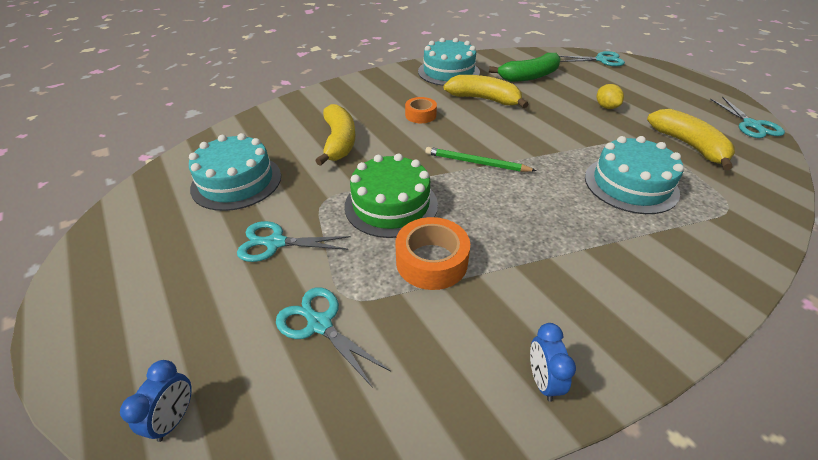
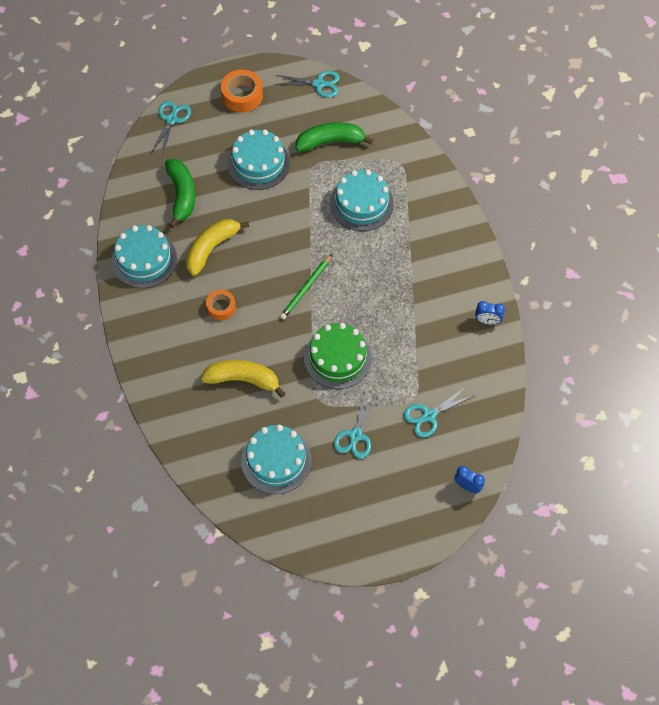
camera: 75 degrees left, 20 degrees up
(431, 261) = (398, 347): orange tape -> orange tape (242, 95)
(606, 107) = (258, 163): yellow lemon -> turquoise cake
(688, 145) = (330, 141): yellow banana -> green banana

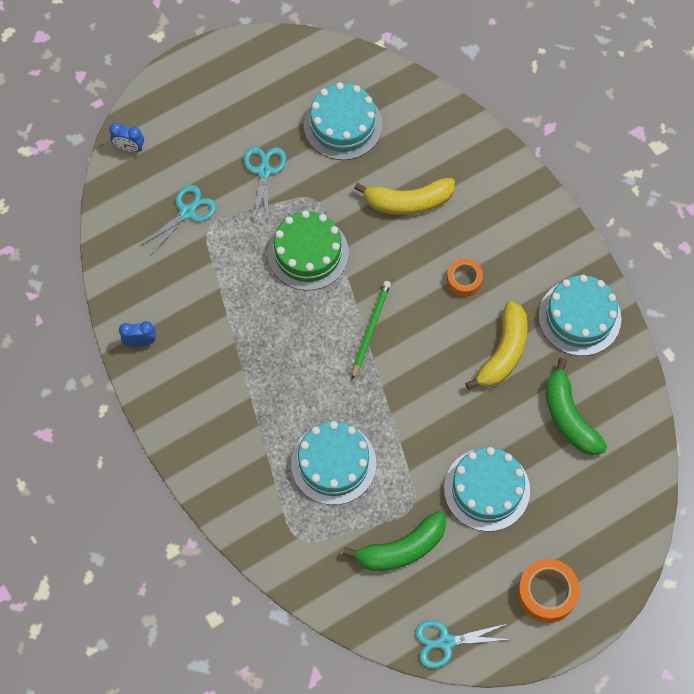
camera: 165 degrees right, 5 degrees up
(171, 120) = (628, 527): turquoise scissors -> none

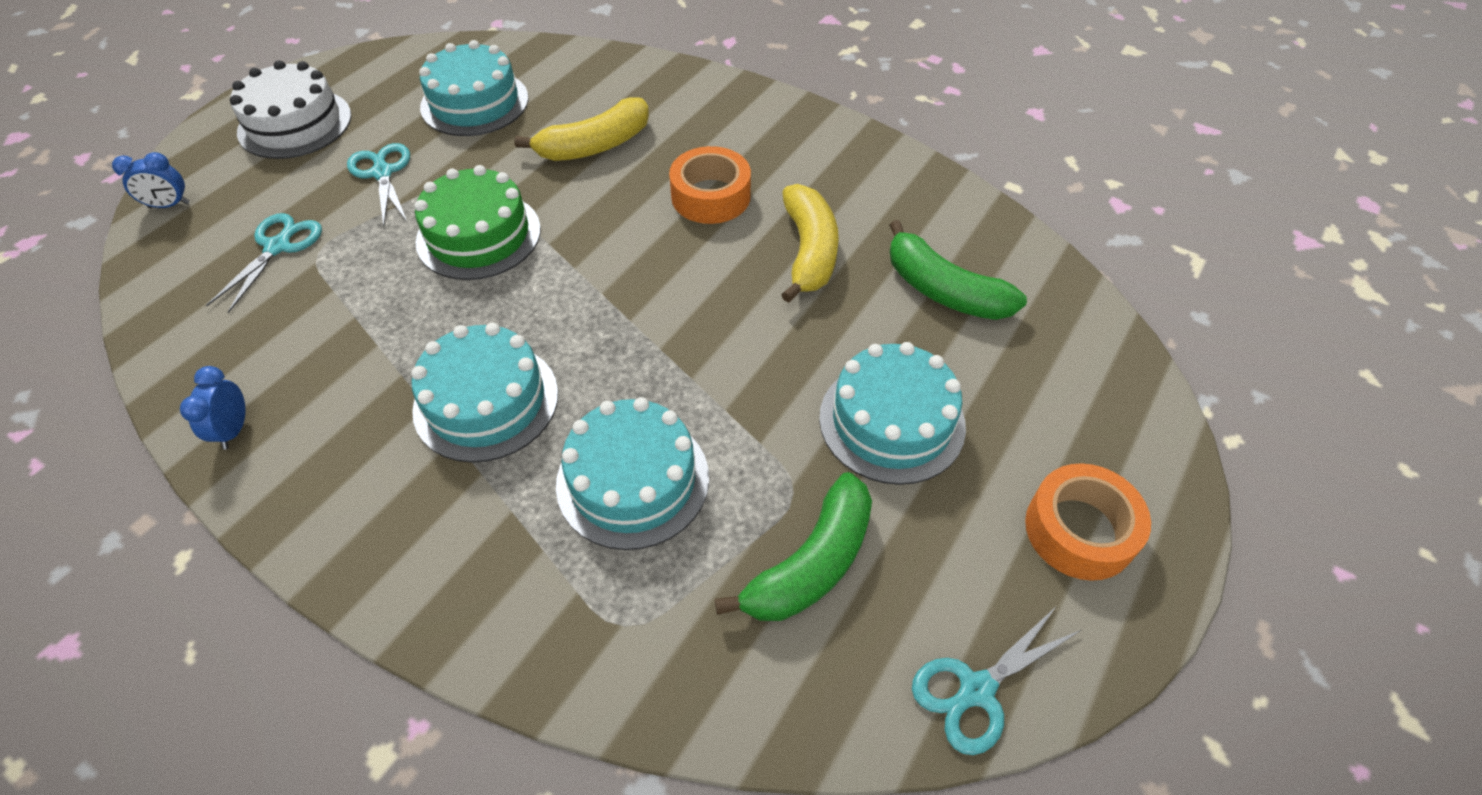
camera: 25 degrees left, 15 degrees down
(140, 342) = (234, 430): blue clock -> blue clock turned 60 degrees counterclockwise
(219, 98) = (295, 124): none -> white cake
(370, 329) = (608, 288): green pencil -> none
(464, 280) = (710, 196): orange tape -> orange tape, size x1.56
(579, 317) = (881, 185): turquoise cake -> turquoise cake (486, 401)

